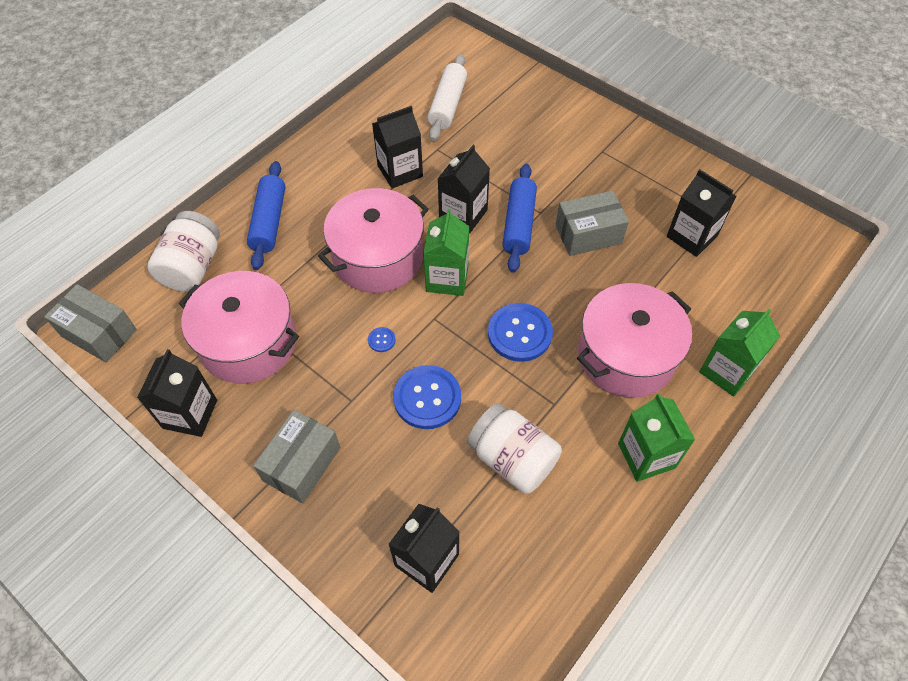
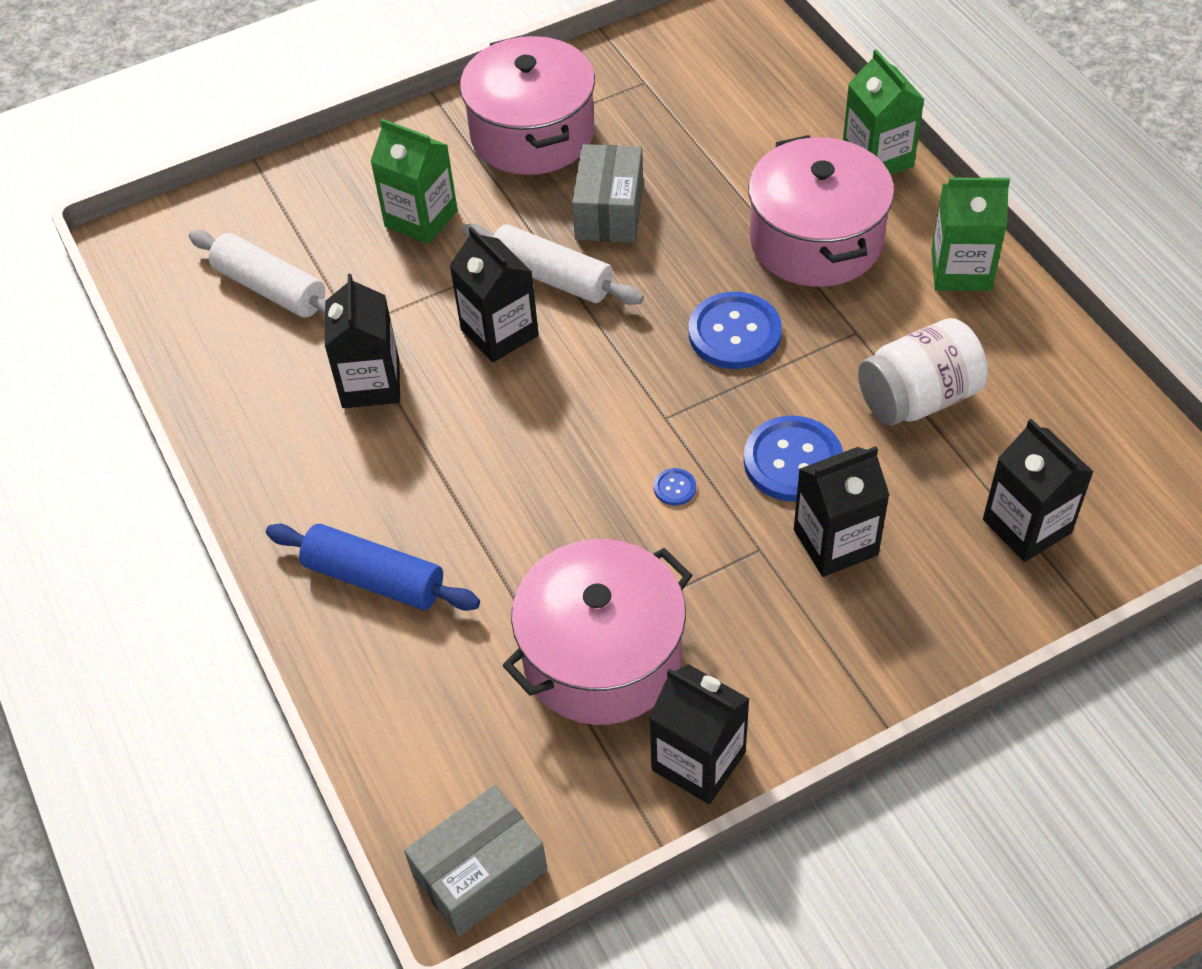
camera: 65 degrees left, 5 degrees down
(193, 267) = (411, 707): white jar -> none
(302, 464) = (839, 632): grey box -> none
(378, 257) = (524, 454): pink pot -> pink pot (532, 134)
(447, 278) = (605, 384): green carton -> green carton (421, 219)
(518, 224) = (552, 277): blue rolling pin -> white rolling pin
(691, 236) = (667, 116): black carton -> black carton (835, 542)

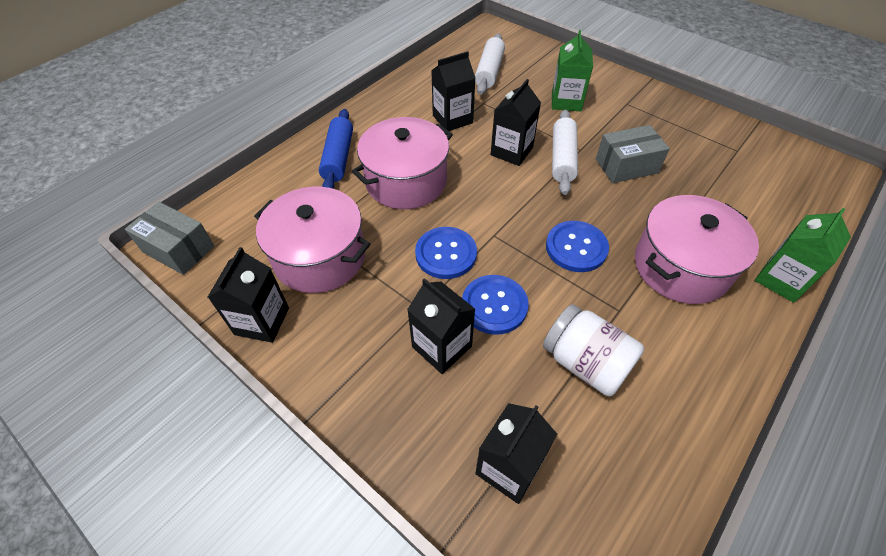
camera: 65 degrees right, 0 degrees up
(532, 134) = (656, 120): pink pot -> pink pot (406, 181)
(675, 488) = (446, 254): blue button -> blue button, size x2.35
(961, 270) = (720, 359): green carton -> none

